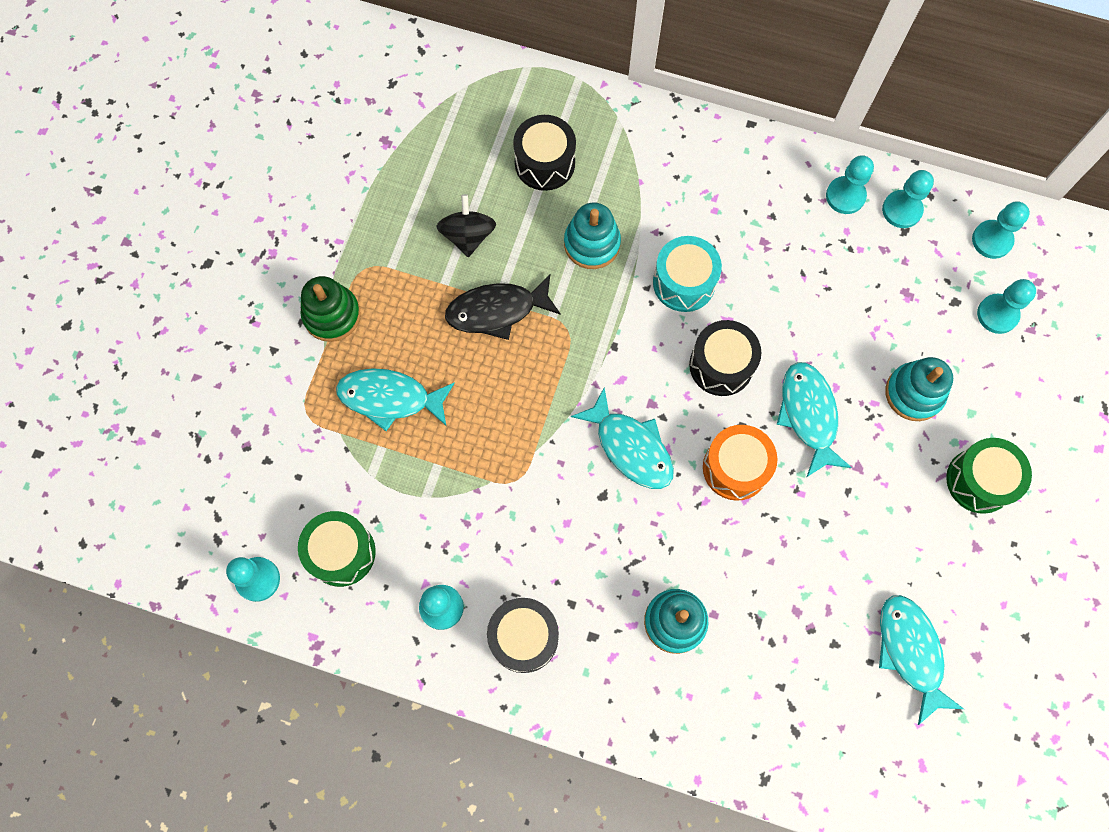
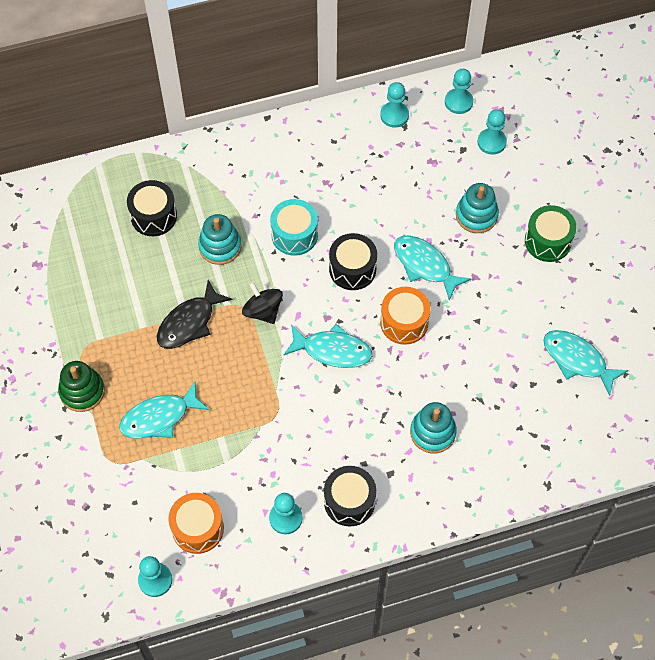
camera: 35 degrees left, 10 degrees down
(341, 552) = (198, 528): green drum -> orange drum
(468, 236) = (136, 289): black spinning top -> black spinning top (263, 311)
(845, 196) = (355, 127): turquoise pawn -> none

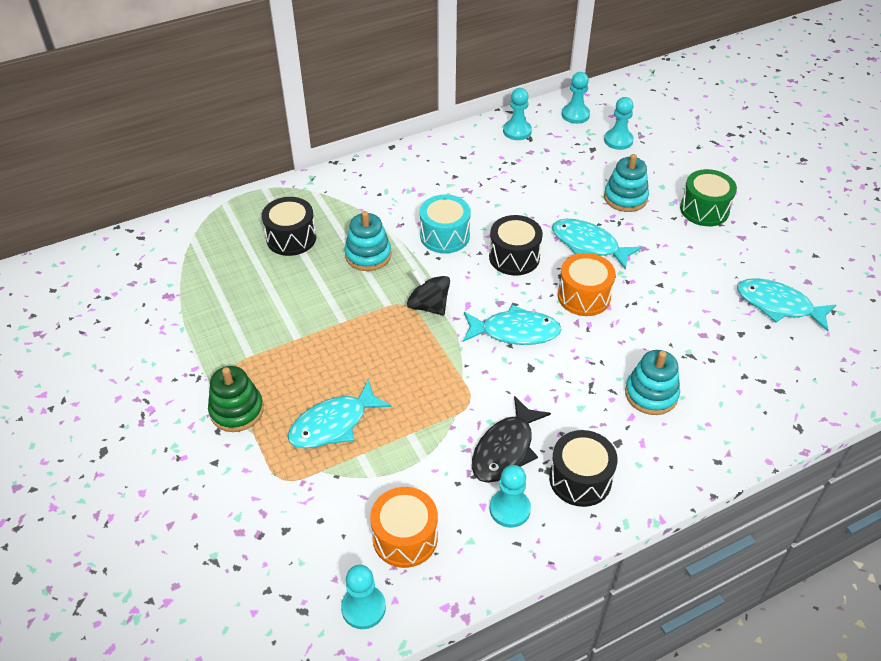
camera: 10 degrees left, 15 degrees down
(189, 322) = (349, 327): black fish -> black fish (505, 449)

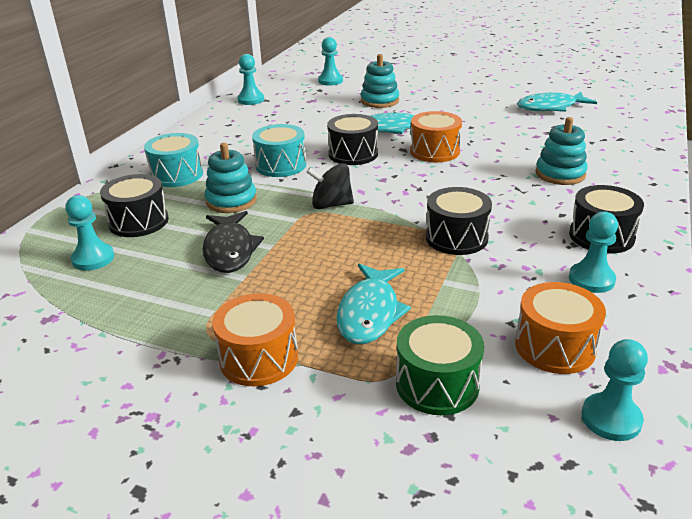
camera: 40 degrees left, 15 degrees down
(237, 410) = (259, 358): green stacking toy -> orange drum
(363, 200) = (177, 175): none -> turquoise drum
(472, 401) = (456, 238): none -> black drum
(505, 449) = (527, 249): black fish -> black fish (230, 250)
(515, 332) = (420, 188): turquoise fish -> none
(575, 115) = (281, 80): turquoise pawn -> turquoise pawn (93, 258)
(704, 210) = (436, 88): green drum -> green drum (437, 384)

